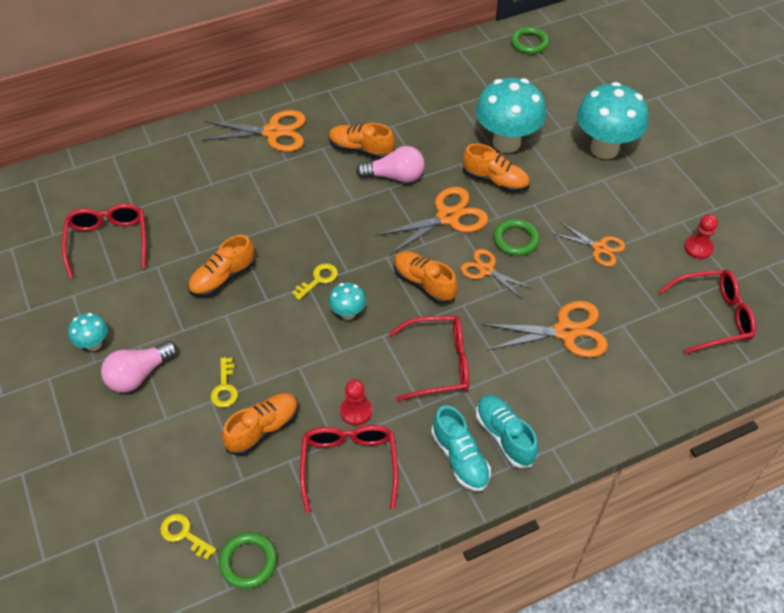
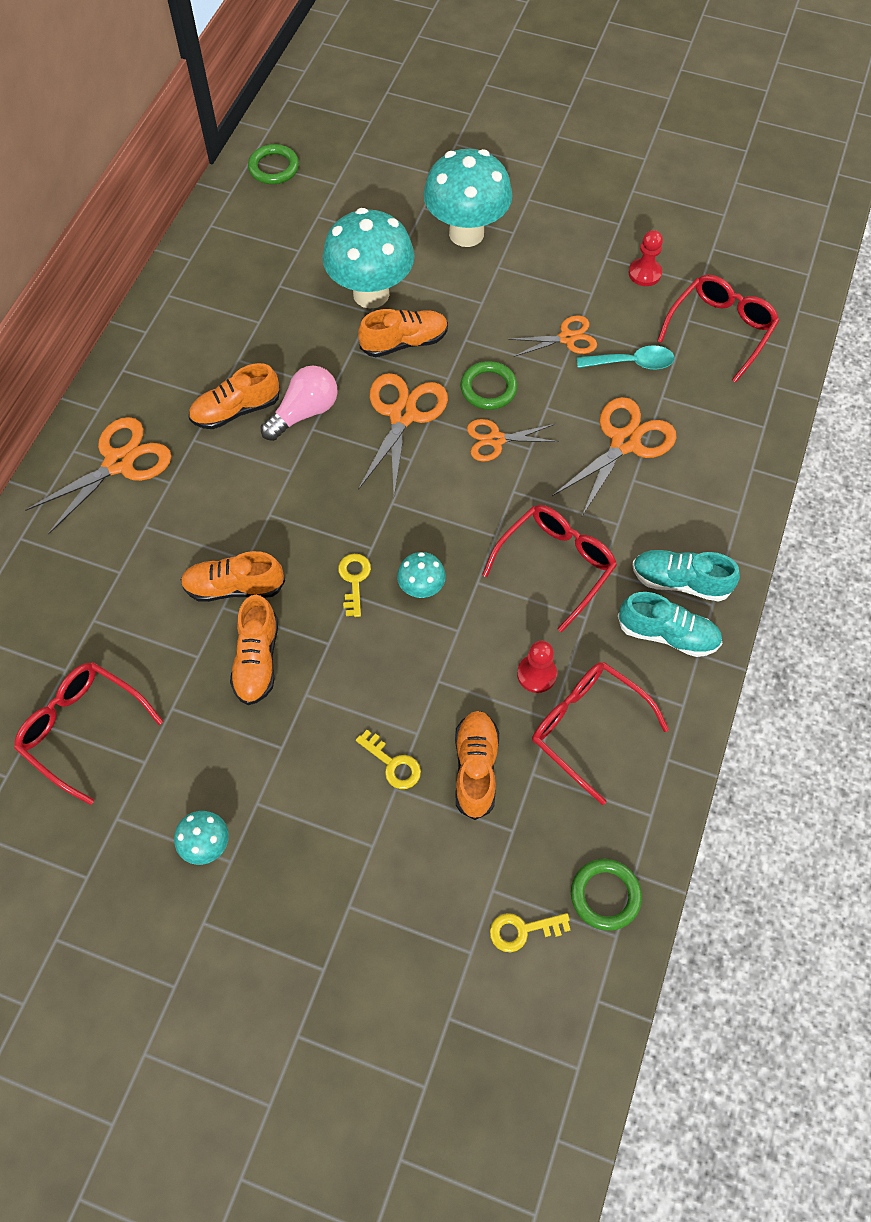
camera: 45 degrees left, 10 degrees up
(139, 375) = (294, 831): pink light bulb -> none
(424, 283) = (456, 500): orange shoe -> orange shoe (234, 587)
(625, 291) = (631, 363): none -> turquoise spoon

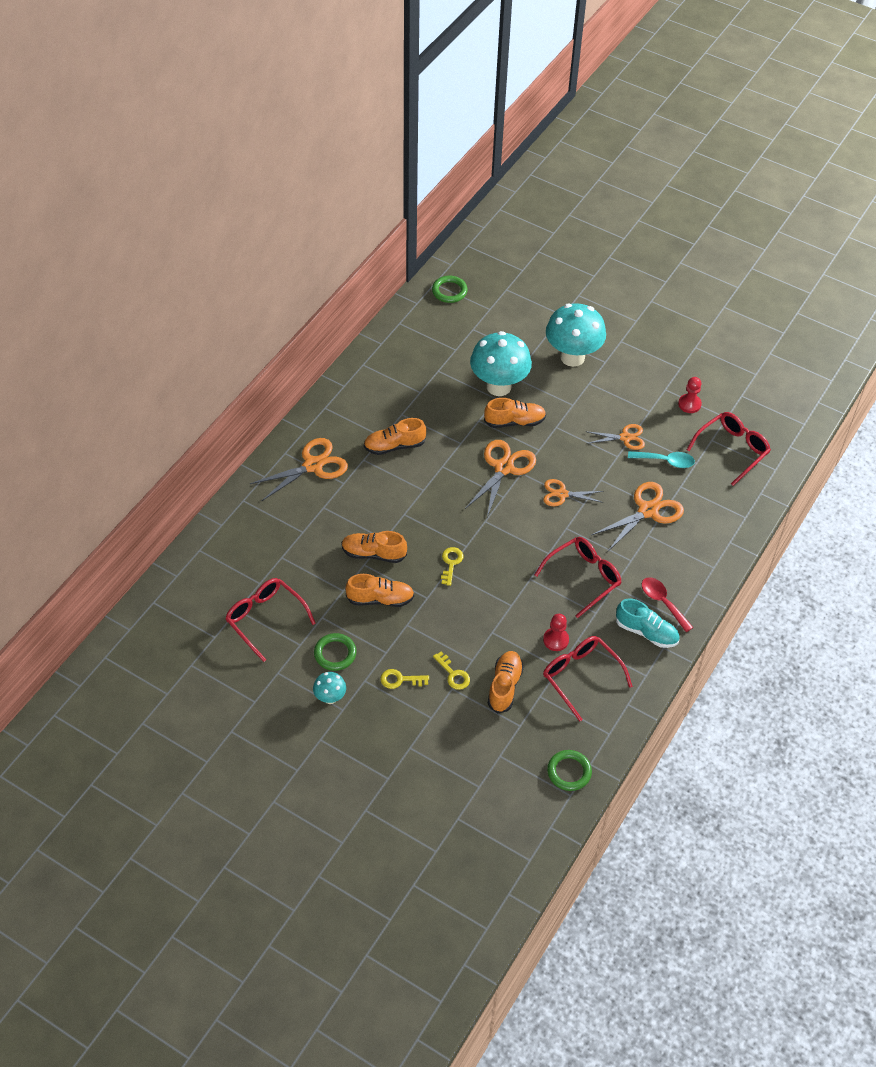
camera: 10 degrees right, 10 degrees down
(257, 660) = (380, 599): orange shoe -> orange shoe turned 105 degrees counterclockwise
(304, 413) = (439, 455): pink light bulb -> none
(421, 589) = (493, 576): turquoise mushroom -> none
(488, 388) = (564, 461): green ring -> green ring (335, 654)
(522, 930) = (513, 781): yellow key -> yellow key (400, 680)
(680, 581) = (663, 602): turquoise shoe -> red spoon

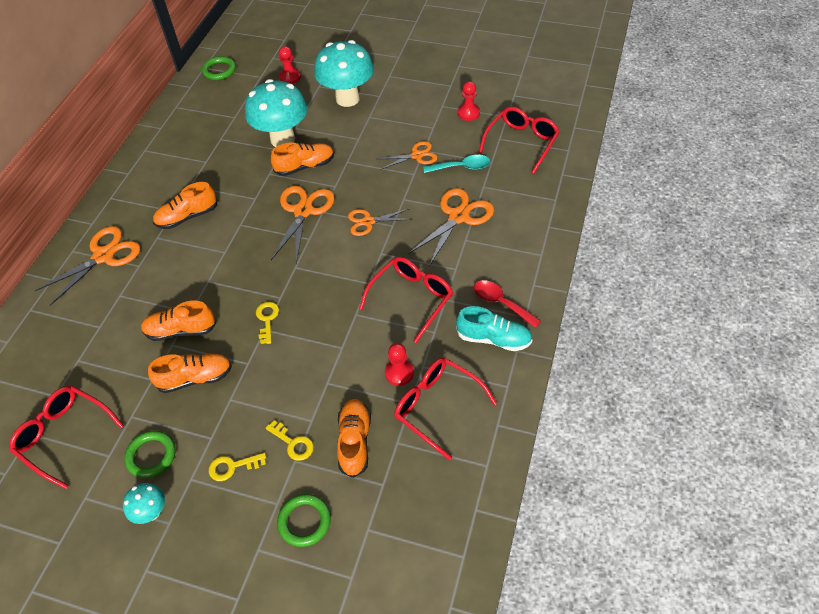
camera: 10 degrees left, 0 degrees up
(520, 317) = (290, 77): none -> red pawn
(569, 772) = (454, 527): green ring -> green ring (304, 521)

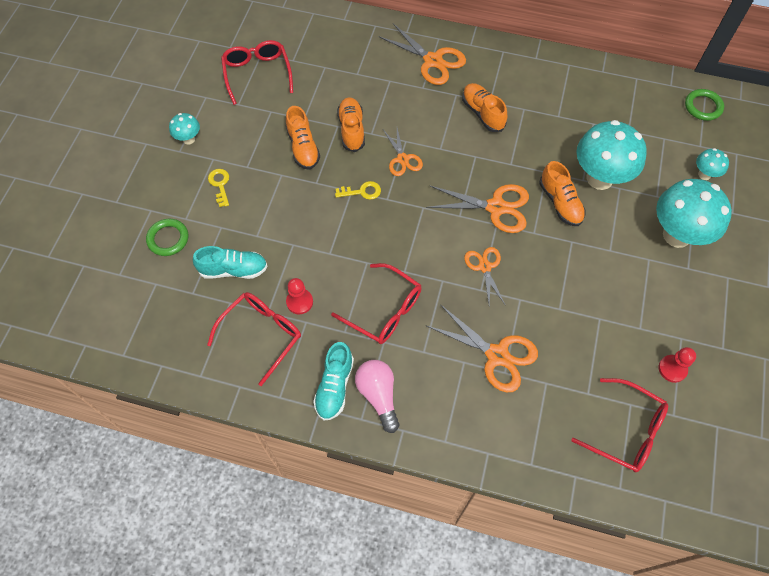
camera: 85 degrees right, 10 degrees up
(64, 436) = (257, 73): red glasses -> red glasses turned 45 degrees counterclockwise
(151, 456) = (235, 130): green ring -> none
(290, 77) = (704, 174): red pawn -> turquoise mushroom
(293, 443) = (236, 224): yellow key -> none
(354, 442) = (233, 270): orange shoe -> turquoise shoe
(417, 155) = (589, 311): orange scissors -> orange scissors (402, 159)
(461, 167) = (575, 359): turquoise spoon -> none
(501, 303) = (378, 396): red spoon -> pink light bulb

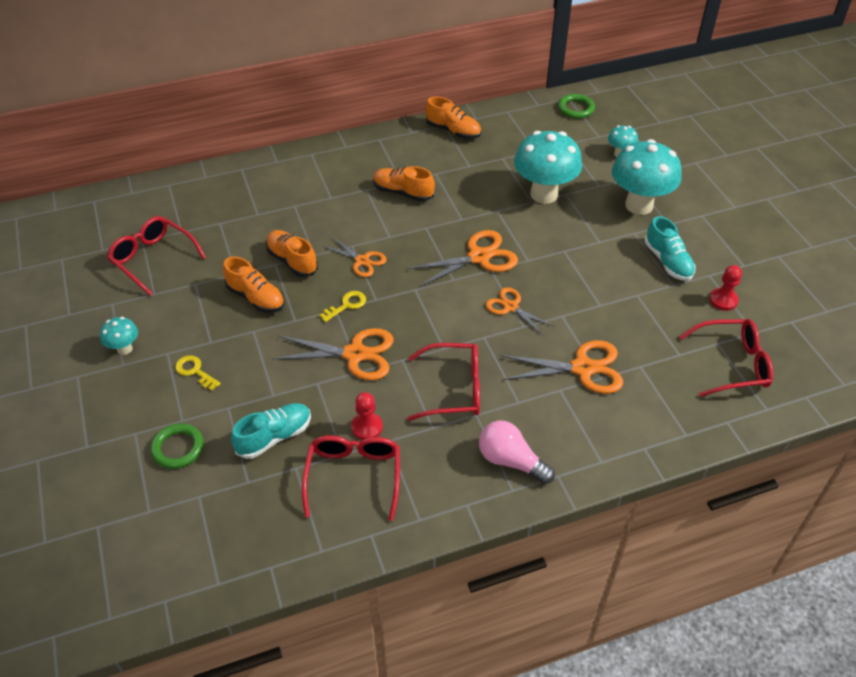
camera: 35 degrees left, 15 degrees down
(334, 386) = (464, 478): turquoise shoe -> turquoise shoe (668, 262)
(432, 61) = (321, 173): orange scissors -> orange scissors (355, 354)
(560, 203) = (529, 227): orange shoe -> orange shoe (453, 131)

